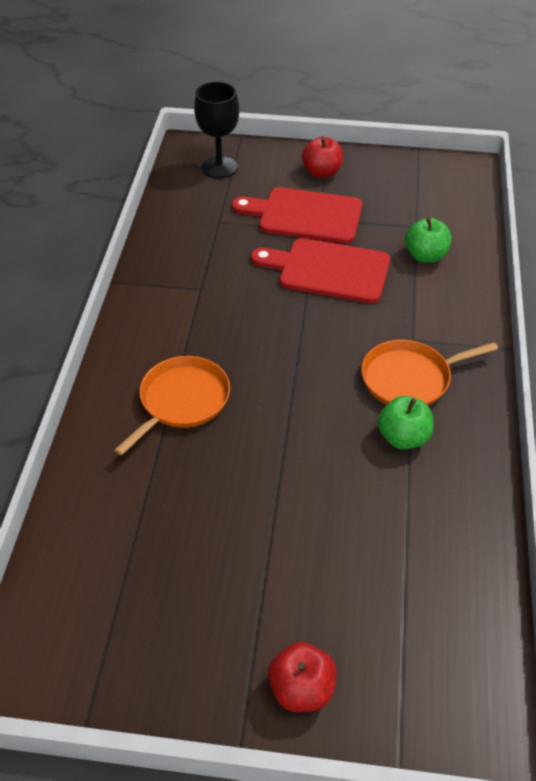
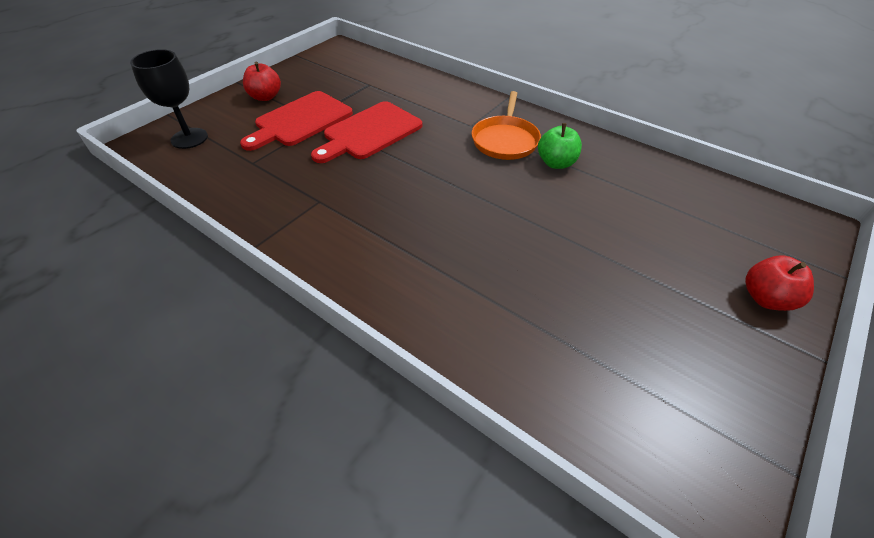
camera: 60 degrees left, 0 degrees up
(181, 401) = (438, 259): orange pan -> none
(425, 256) = (400, 91): green apple -> none

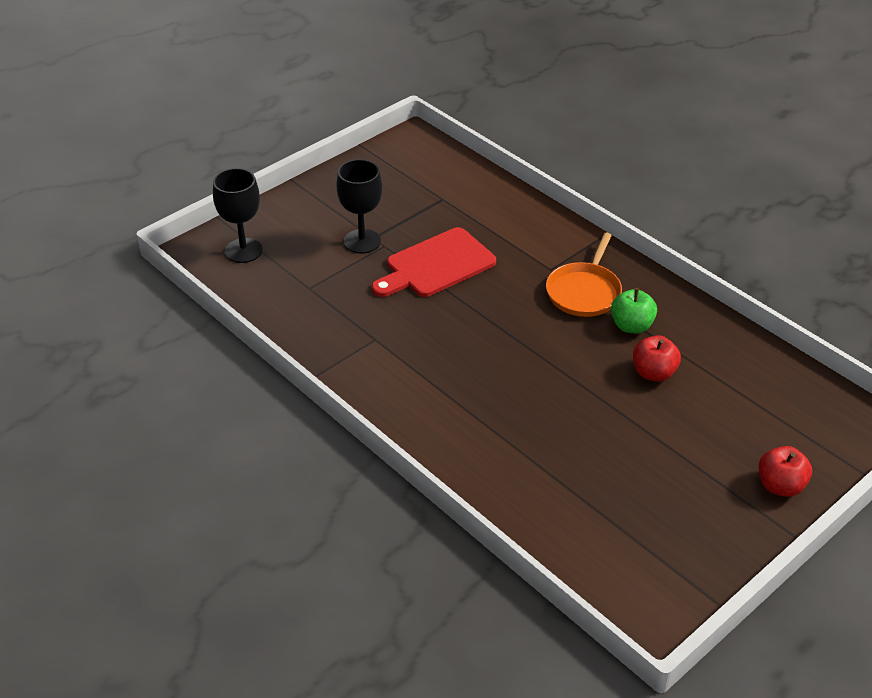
camera: 10 degrees right, 5 degrees down
(265, 97) = (324, 204): red apple -> red apple (653, 373)
(300, 121) = (362, 241): red cutting board -> black goblet

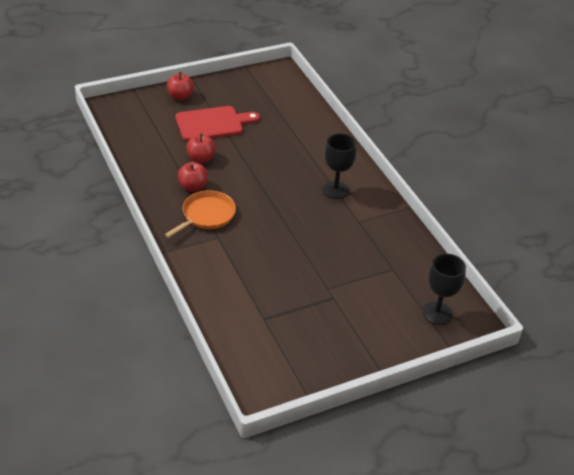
camera: 165 degrees left, 0 degrees up
(362, 241) = (344, 296): black goblet -> black goblet (335, 190)
(436, 265) = (296, 261): red cutting board -> red cutting board (212, 123)
(631, 326) = (193, 186): green apple -> red apple

